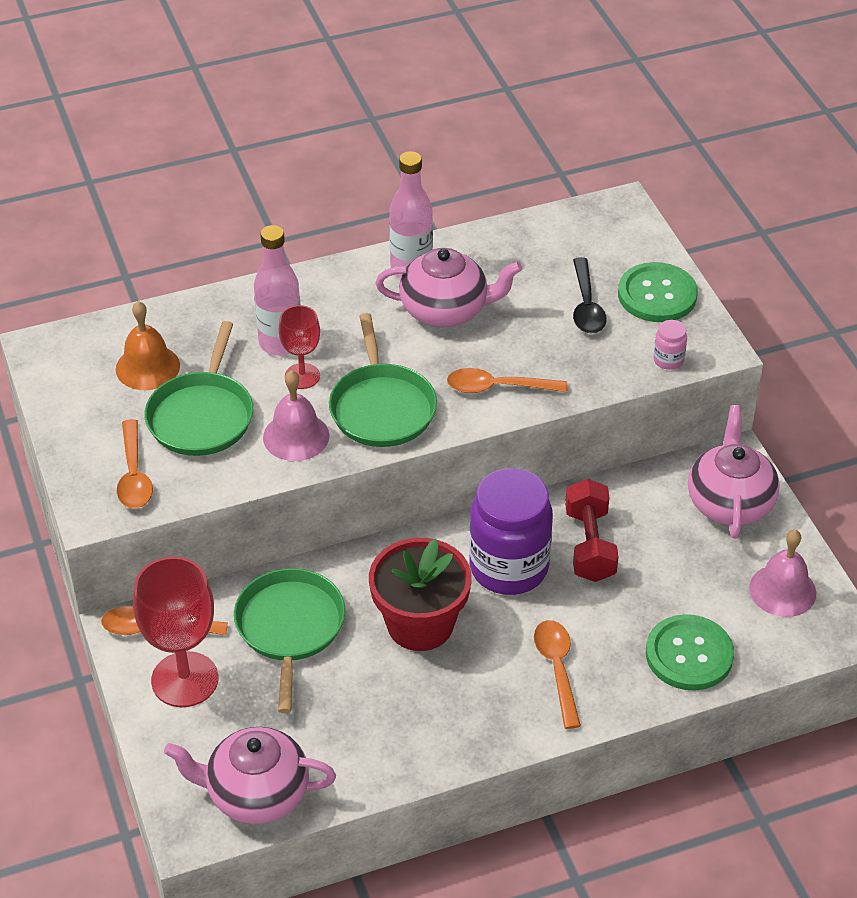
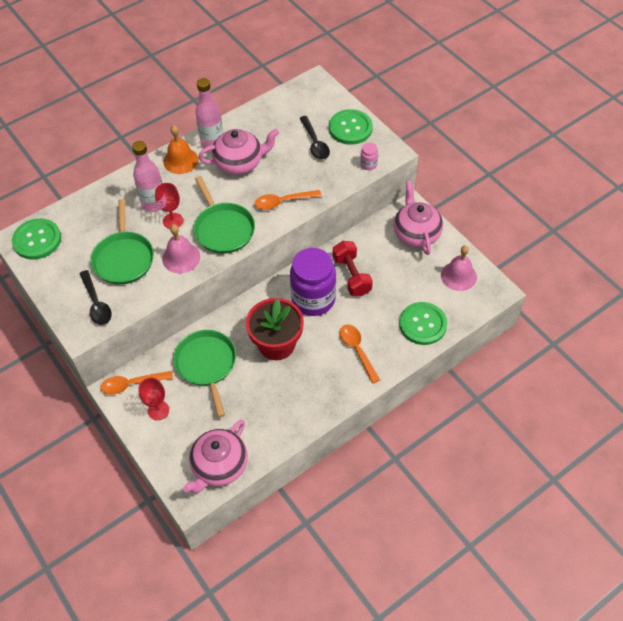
camera: 15 degrees left, 10 degrees up
(72, 356) = (37, 240): none -> green button
(134, 474) = (96, 303): orange spoon -> black spoon
(147, 367) = (83, 236): orange bell -> orange bell (180, 160)
(185, 679) = (158, 410): red goblet -> red goblet, size x0.57
(256, 794) = (219, 466): pink teapot -> pink teapot turned 45 degrees counterclockwise

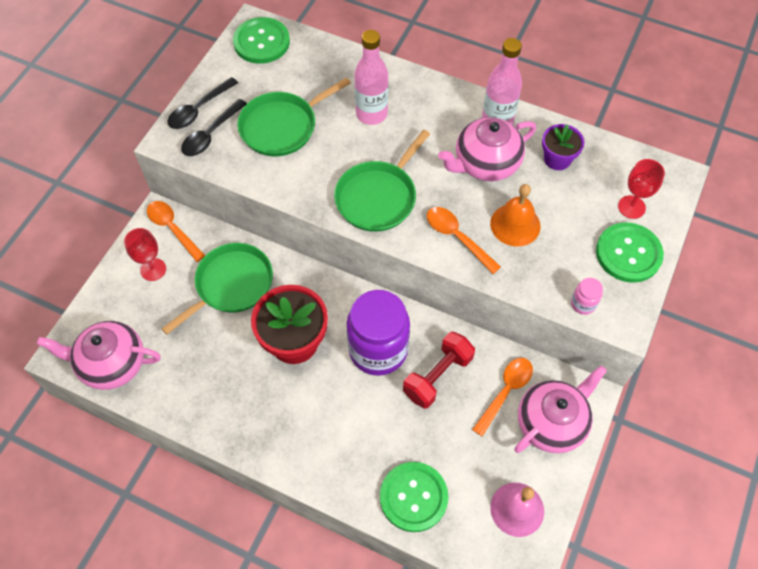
camera: 60 degrees right, 5 degrees up
(173, 221) = (359, 143): red goblet -> red goblet (631, 207)
(180, 160) = (449, 106): orange bell -> orange bell (515, 224)
(181, 257) = (313, 177): pink bell -> none
(239, 163) = (485, 164): pink teapot -> pink teapot turned 105 degrees clockwise
(263, 128) = (557, 159): none -> purple flower pot
(315, 143) = (574, 226): black spoon -> black spoon (199, 109)
(357, 351) = (332, 436): orange spoon -> orange spoon (505, 392)

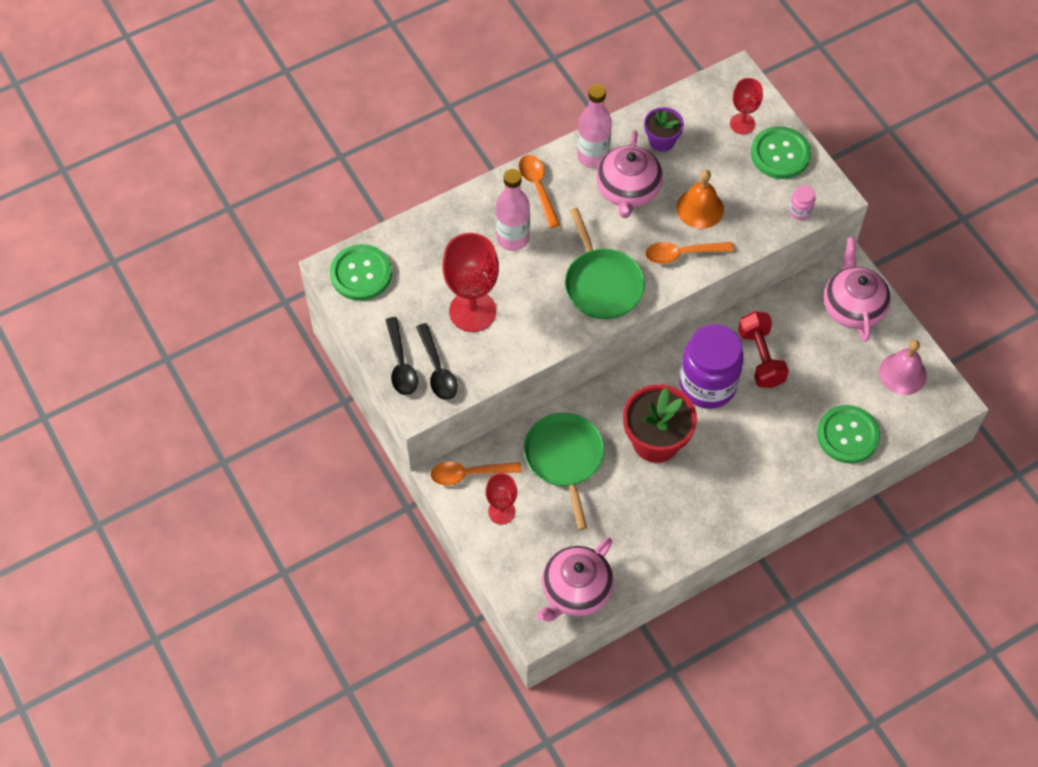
camera: 55 degrees left, 0 degrees up
(282, 126) = (472, 311): green pan -> red goblet
(505, 392) = (807, 321): orange spoon -> orange spoon (538, 188)

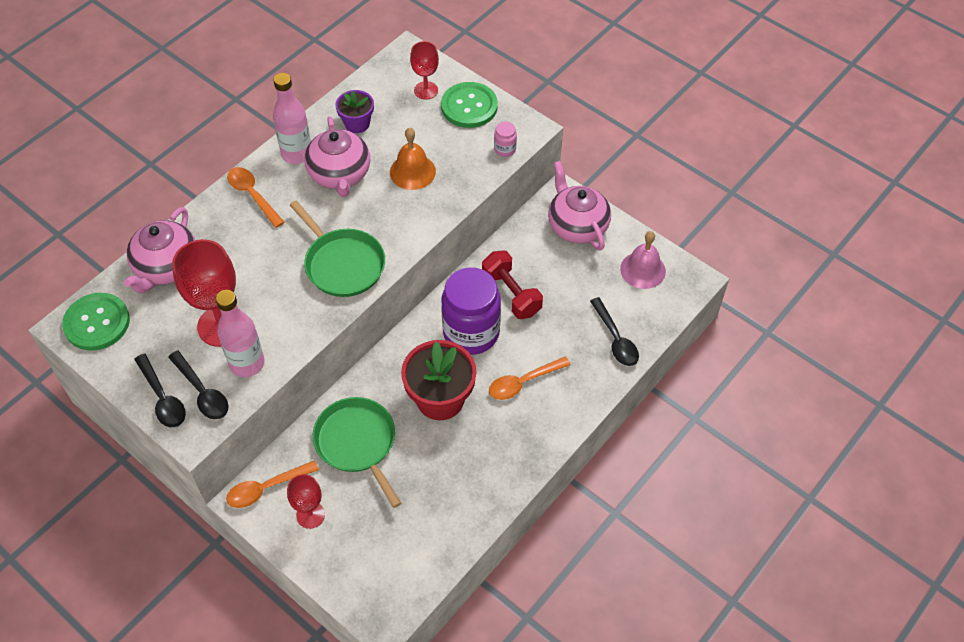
camera: 20 degrees left, 5 degrees down
(513, 238) = (242, 247): pink bottle -> pink bottle (247, 363)
(575, 591) = (410, 570): pink teapot -> pink teapot (166, 267)
(682, 254) = (410, 215): orange spoon -> orange spoon (523, 382)
(847, 435) = (615, 339): green button -> black spoon

